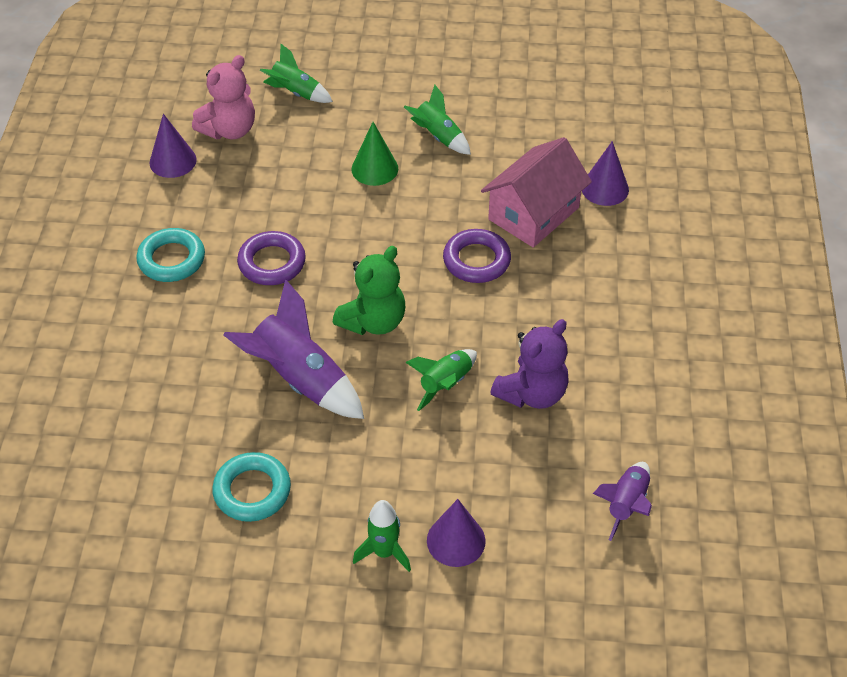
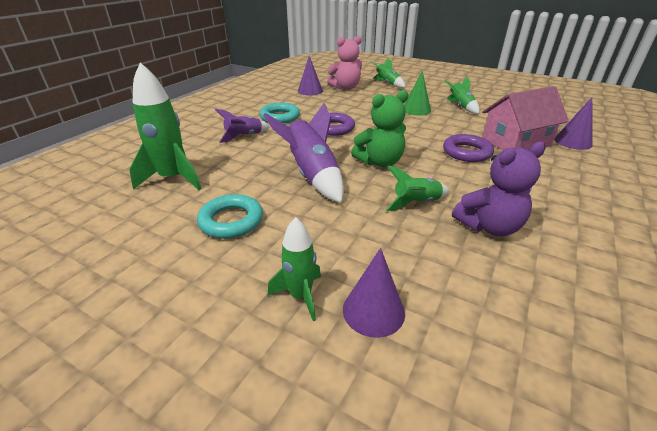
camera: 25 degrees right, 15 degrees down
(123, 452) = (173, 179): none -> green rocket
(626, 504) = (579, 343): purple rocket -> purple rocket (244, 136)

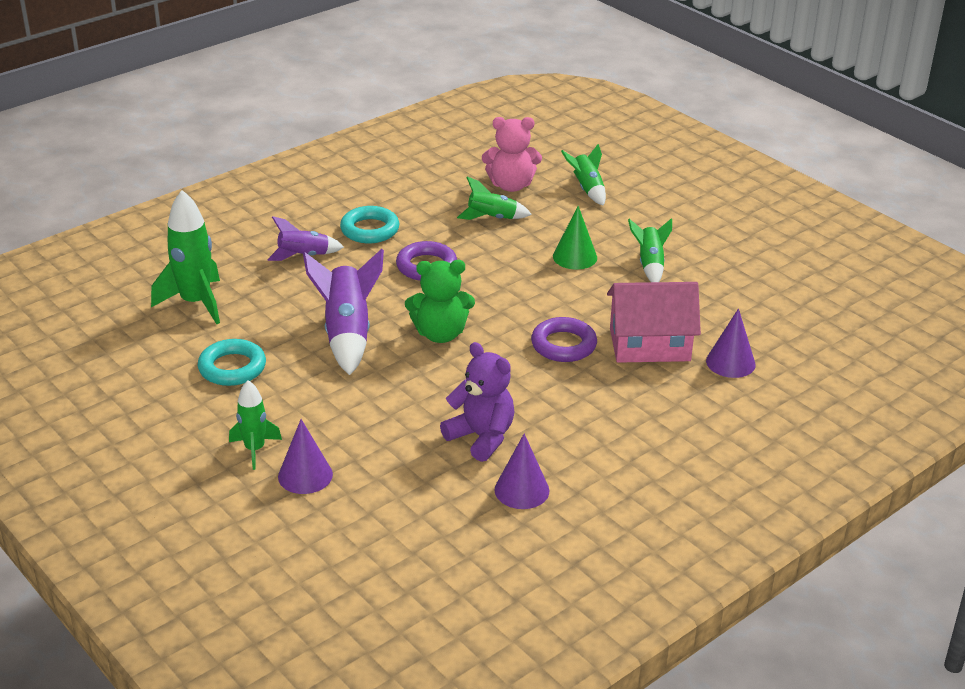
camera: 20 degrees right, 0 degrees up
(310, 91) = (450, 182): purple cone -> purple cone (521, 490)
(416, 203) = (432, 394): green rocket -> green rocket (492, 218)
(489, 226) = (481, 437): purple teddy bear -> purple teddy bear turned 135 degrees counterclockwise

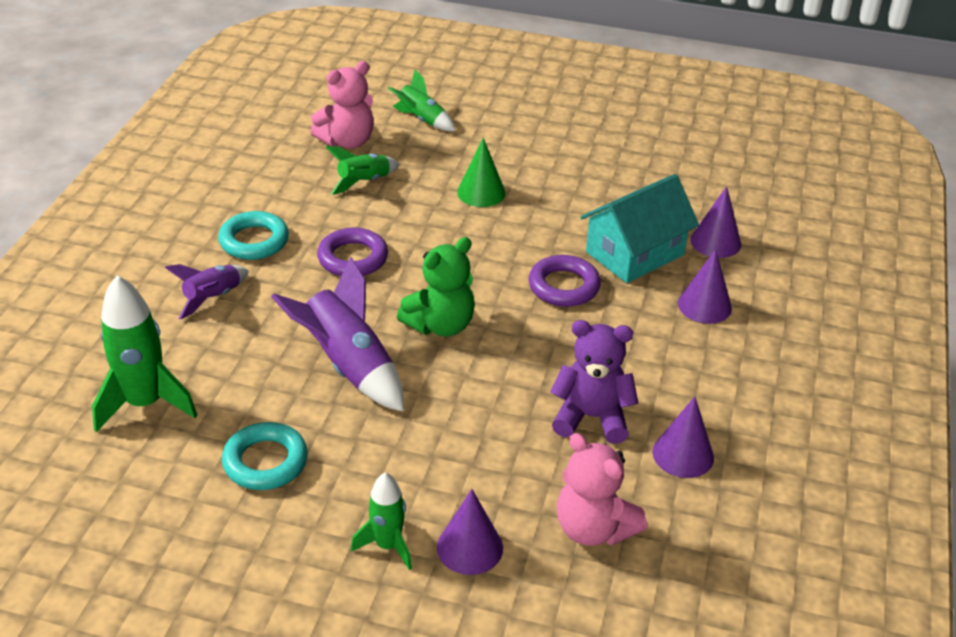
camera: 35 degrees left, 5 degrees up
(401, 504) = (593, 528): none -> pink teddy bear
(649, 344) = (634, 253): pink house -> turquoise house
(650, 264) = (553, 174): green rocket -> none
(663, 402) = (704, 305): none -> purple cone

